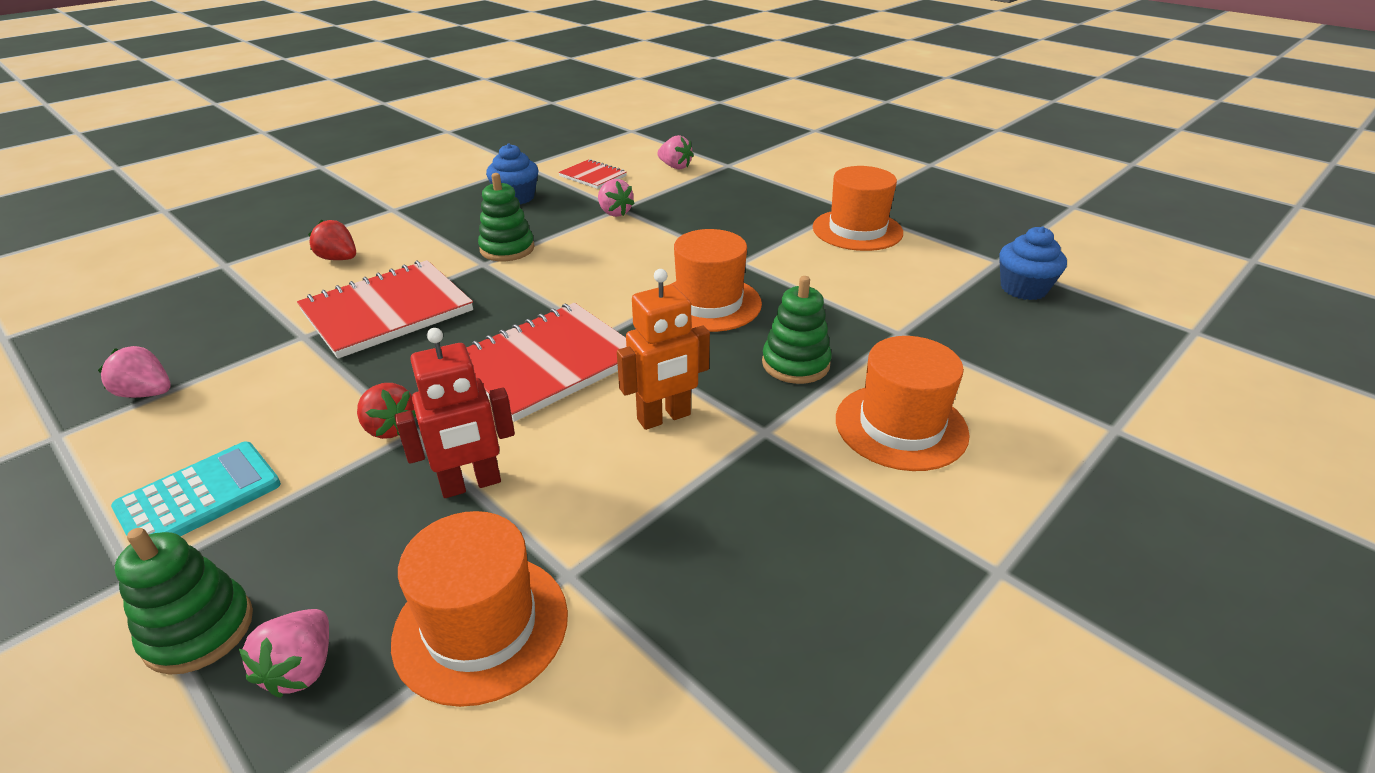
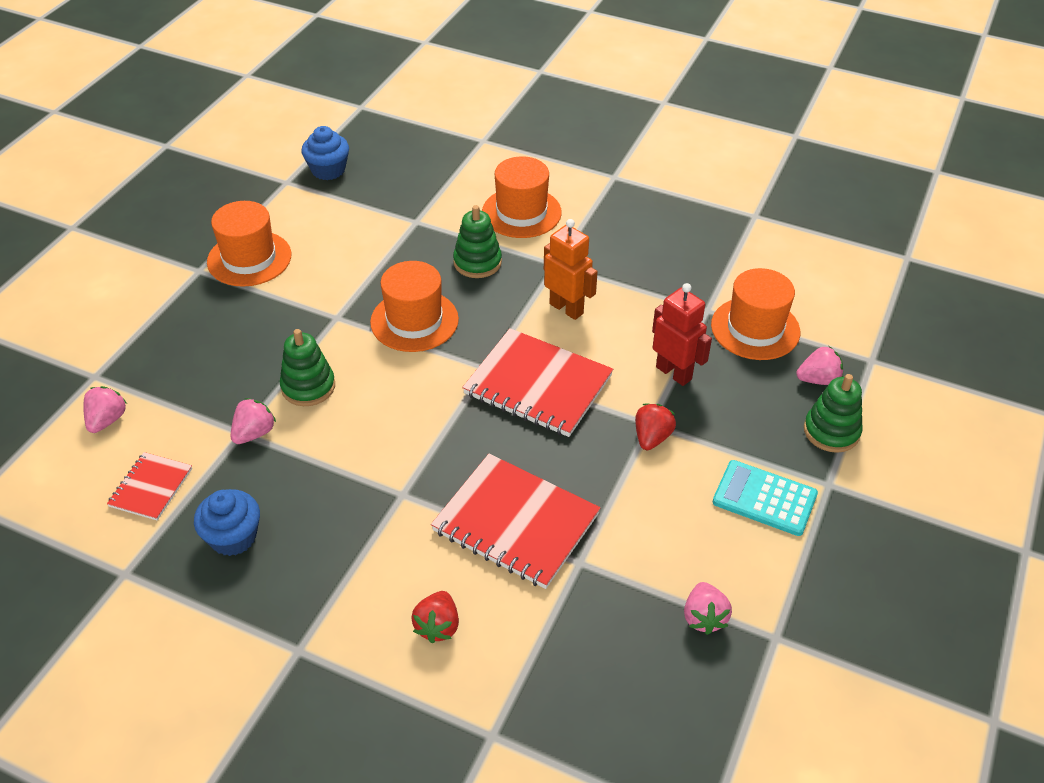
camera: 110 degrees left, 10 degrees up
(507, 249) = (366, 488): green stacking toy -> green stacking toy (308, 387)

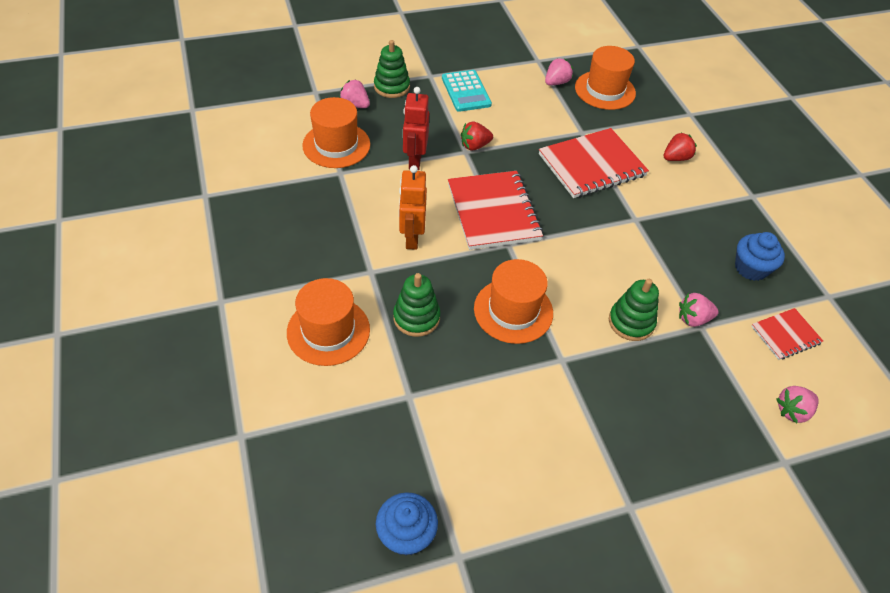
camera: 135 degrees left, 5 degrees up
(249, 258) = (577, 480): orange hat -> orange hat (605, 90)
(516, 523) = (592, 165): red notebook -> red notebook turned 75 degrees clockwise

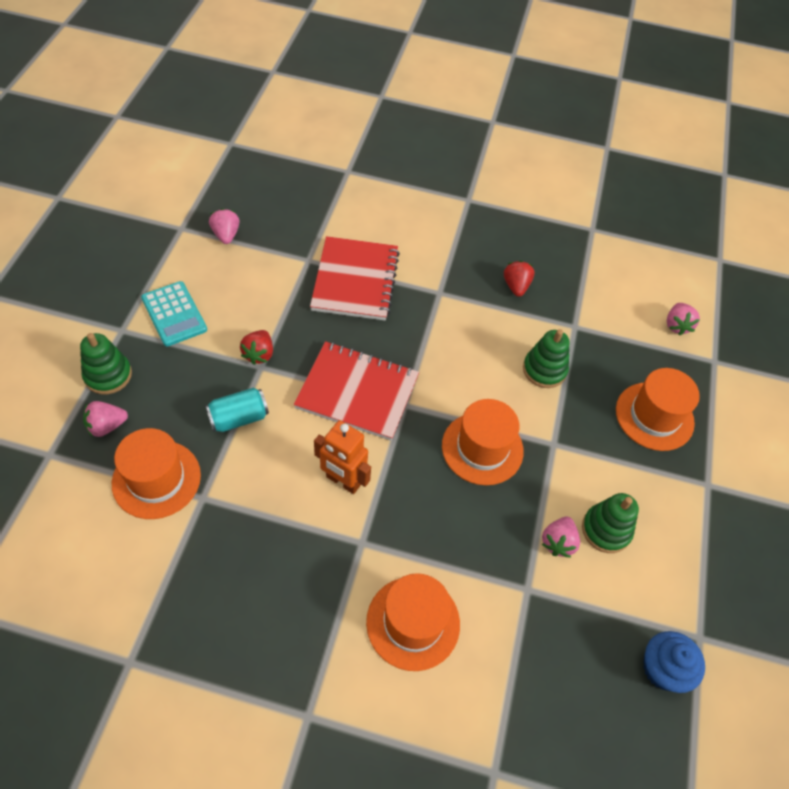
camera: 60 degrees left, 5 degrees up
(414, 160) = (239, 418): red robot -> turquoise can
(416, 318) = (443, 533): green stacking toy -> green stacking toy (606, 530)
(466, 91) = (174, 314): turquoise calculator -> turquoise calculator turned 45 degrees clockwise
(605, 90) = (268, 207): orange hat -> orange hat (654, 416)
(676, 158) = (391, 217): red strawberry -> red strawberry (516, 286)
(693, 319) = (565, 326): pink strawberry -> pink strawberry (558, 542)
(751, 268) = (539, 255): blue cupcake -> none
(785, 335) = (611, 280): red notebook -> none

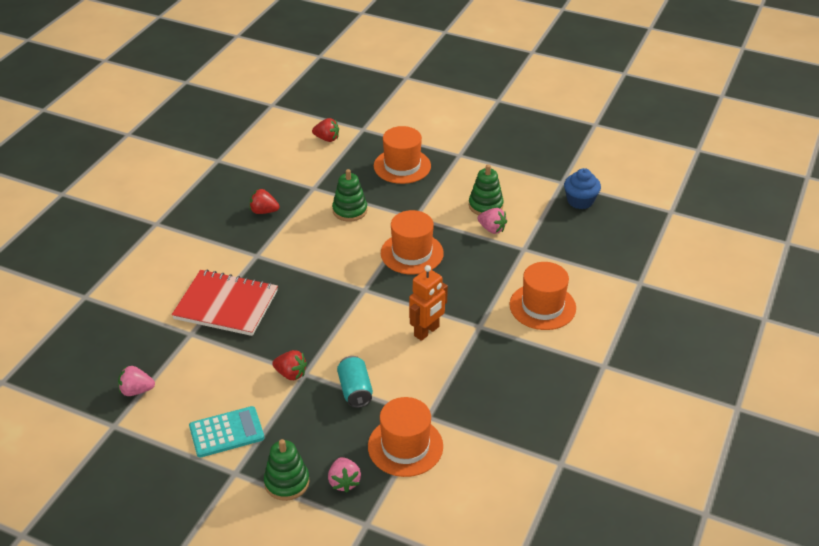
camera: 75 degrees left, 15 degrees down
(357, 392) = (346, 315): red notebook -> none
(676, 325) = (327, 139): pink strawberry -> red strawberry

